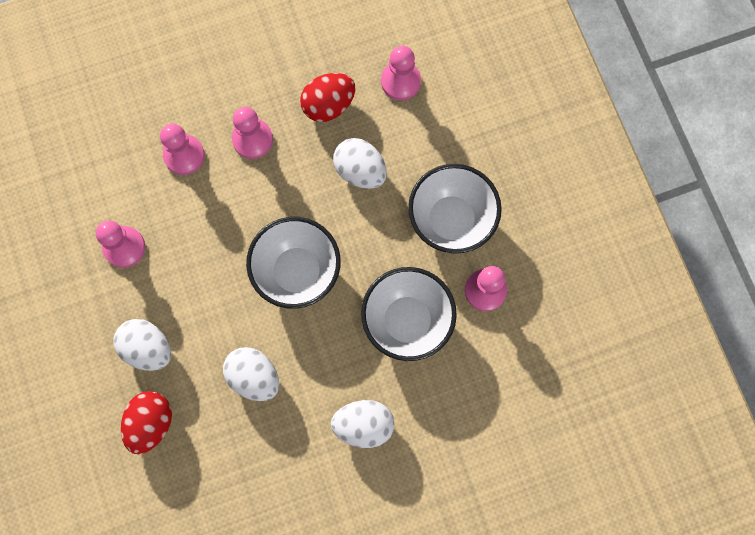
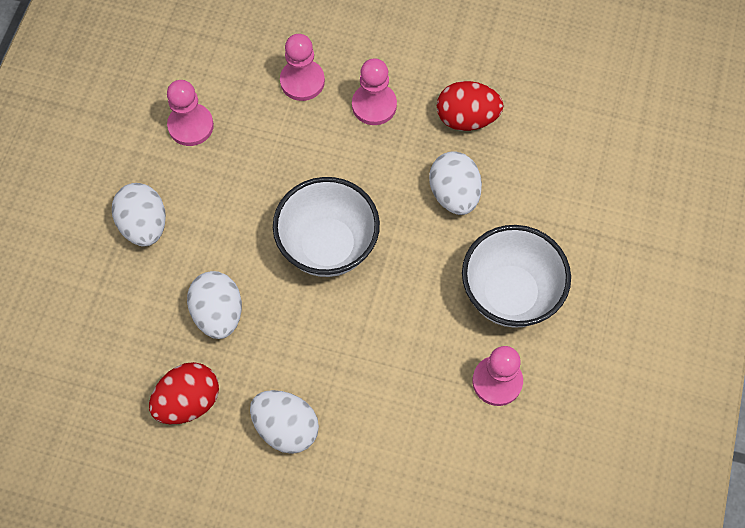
camera: 35 degrees right, 10 degrees down
(151, 423) = (96, 292): red egg -> red egg (188, 401)
(400, 81) = (551, 139): pink pawn -> none
(407, 321) = (399, 359): white bowl -> none

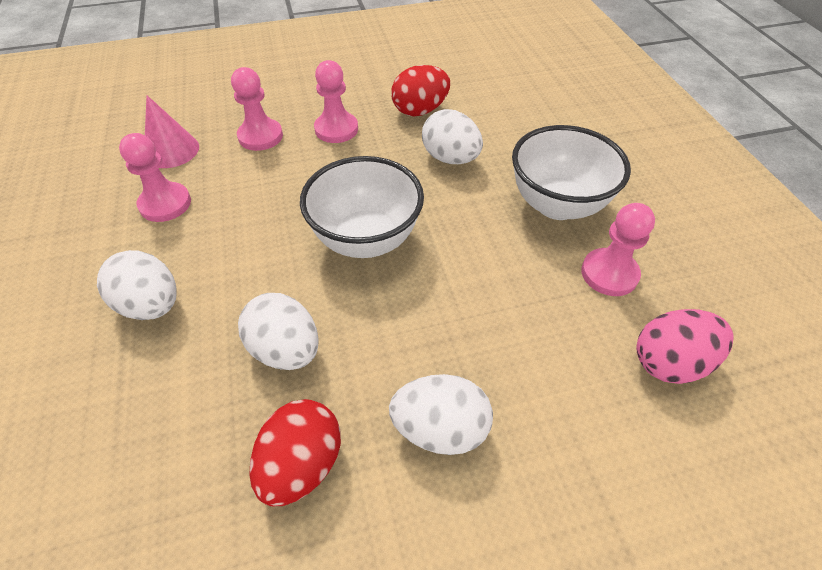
camera: 30 degrees left, 15 degrees down
(219, 62) = (171, 150): none -> pink cone
(478, 473) = (669, 362): none -> pink egg

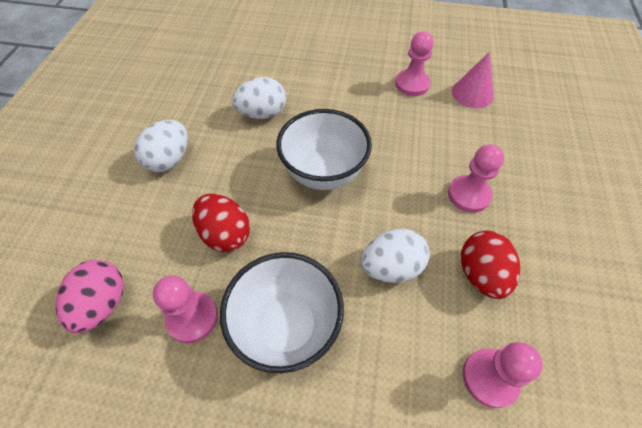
camera: 115 degrees right, 5 degrees up
(151, 305) = (328, 70): white egg -> none
(260, 136) = (474, 143): pink pawn -> pink pawn (490, 378)
(302, 464) = (196, 105): red egg -> red egg (225, 234)

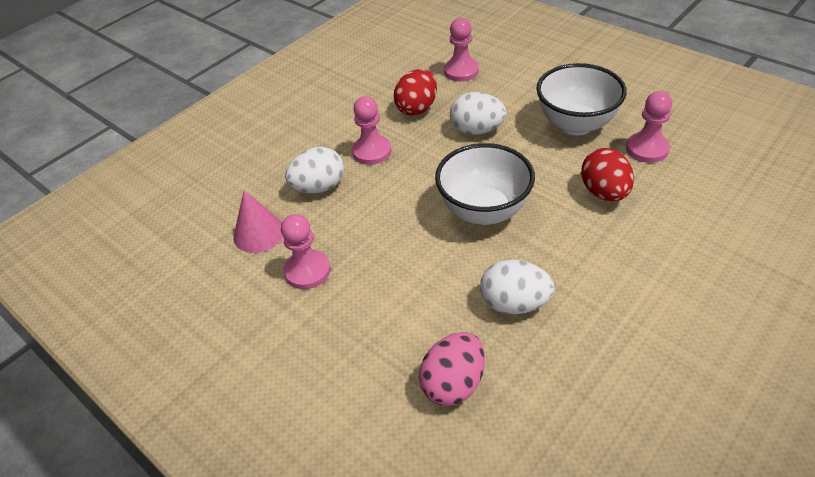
camera: 145 degrees left, 10 degrees down
(103, 304) = (724, 178): pink egg -> pink egg (453, 383)
(169, 160) = (650, 285): white egg -> white egg (319, 187)

